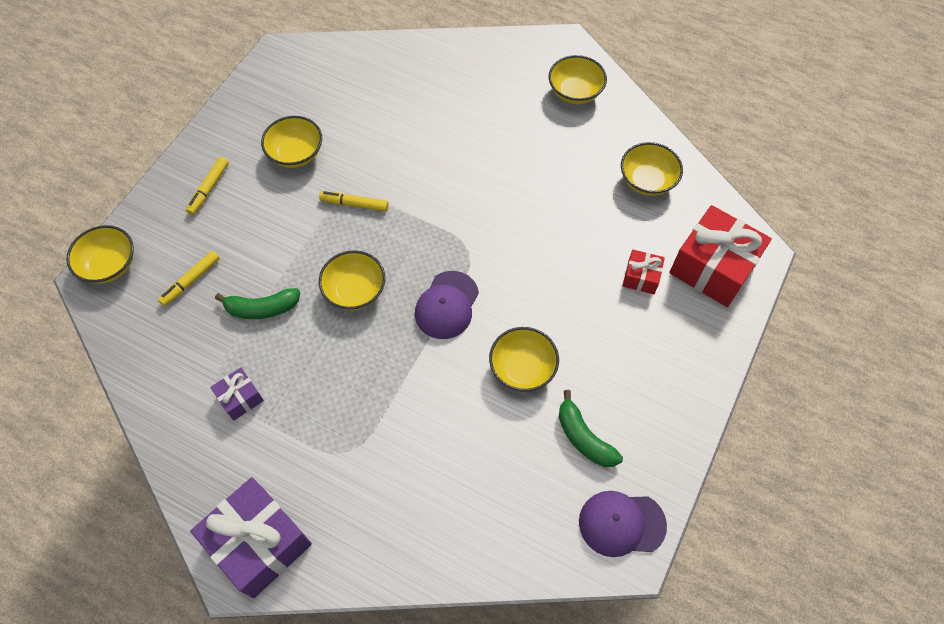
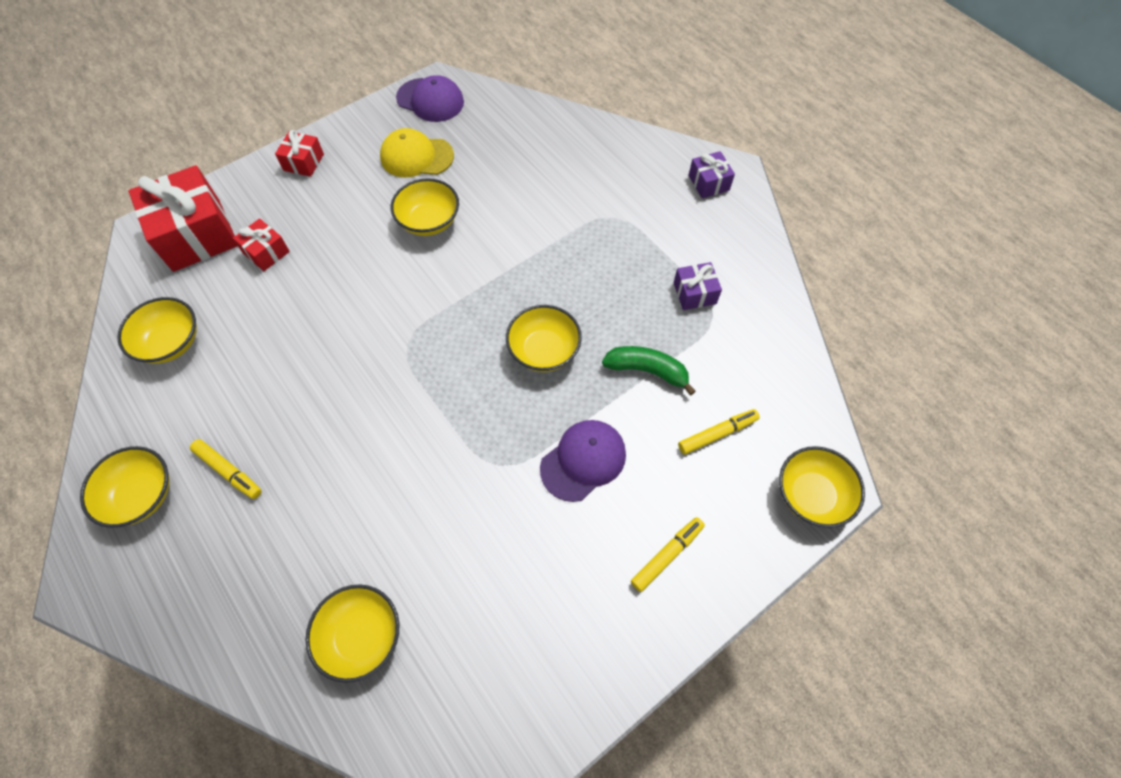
camera: 155 degrees left, 0 degrees up
(259, 543) = (708, 183): purple gift -> purple gift, size x0.49
(296, 153) = (537, 561): yellow bowl -> yellow bowl (361, 636)
(354, 204) = (497, 452): yellow marker -> yellow marker (228, 471)
(447, 305) = (461, 300): purple cap -> purple cap (583, 460)
(583, 437) = (416, 157): green banana -> yellow cap
(687, 380) = (303, 162): none -> red gift

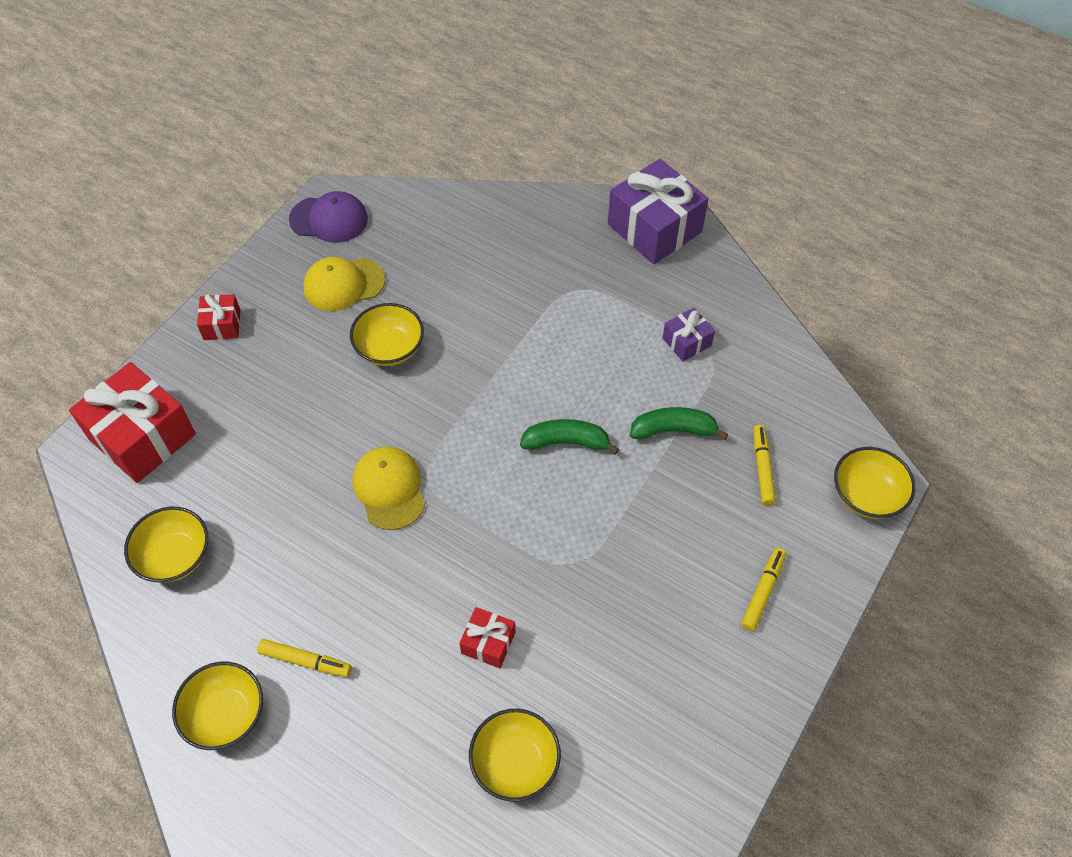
camera: 20 degrees left, 5 degrees down
(266, 252) = (230, 432): red gift -> red gift (488, 643)
(371, 342) = (389, 489): none -> yellow cap
(544, 350) = (566, 442): yellow bowl -> green banana
(583, 460) = (650, 533): purple cap -> none
(708, 183) = (654, 228): purple gift -> purple gift, size x2.05
(717, 434) = (762, 468): yellow marker -> yellow marker turned 45 degrees counterclockwise

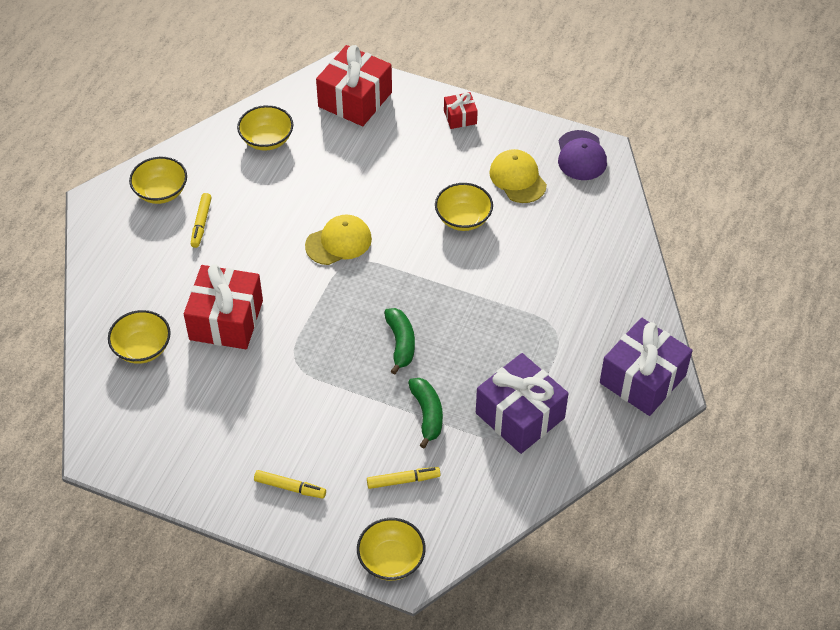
camera: 80 degrees right, 5 degrees down
(488, 643) = (226, 320): red gift -> red gift, size x2.05
(686, 342) = (520, 415): purple gift -> purple gift, size x2.05

